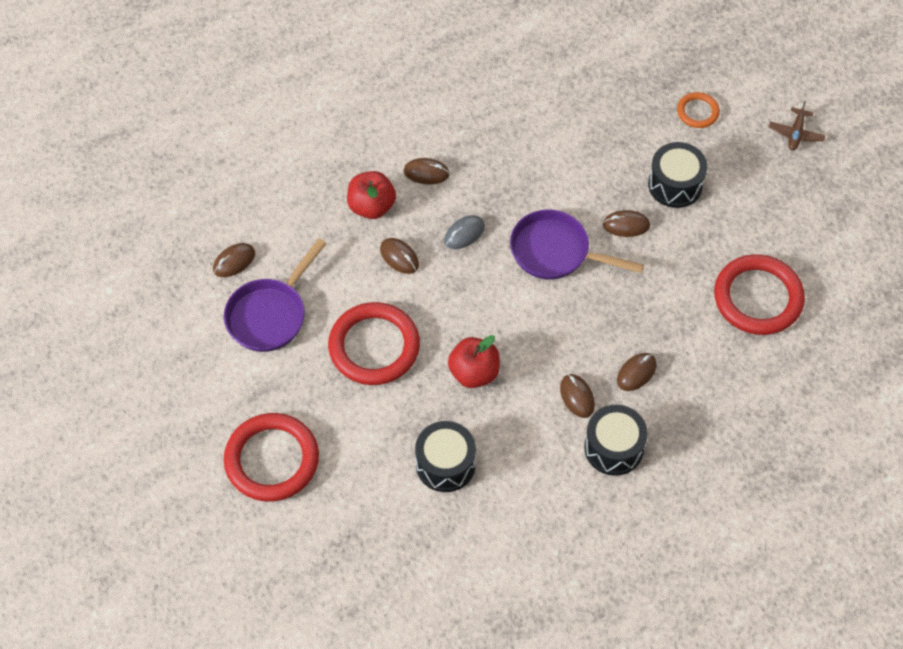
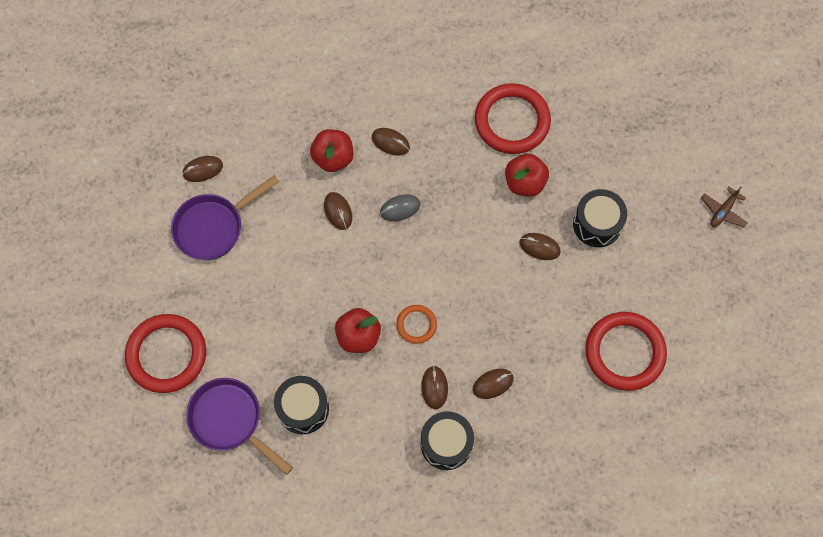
camera: 20 degrees right, 10 degrees up
(374, 346) = (286, 284): red ring -> red ring (512, 121)
(556, 252) = (470, 251): purple pan -> purple pan (230, 420)
(583, 168) = (525, 182): none -> red apple
(697, 112) = (645, 162): orange ring -> orange ring (416, 325)

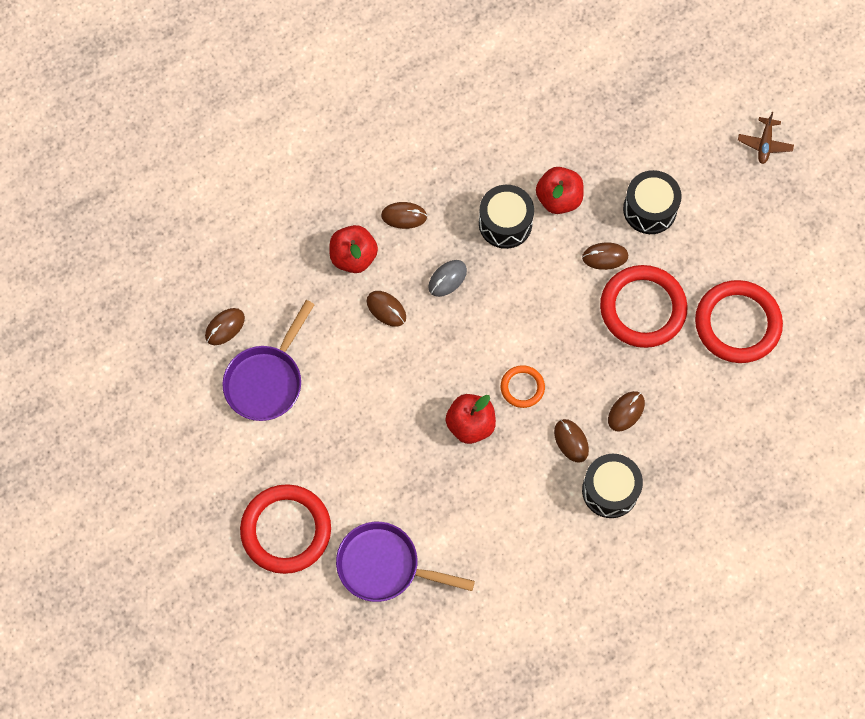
camera: 25 degrees left, 0 degrees up
(303, 408) = (452, 520): black drum -> black drum (505, 223)
(512, 121) = (515, 142): red ring -> red ring (642, 308)

